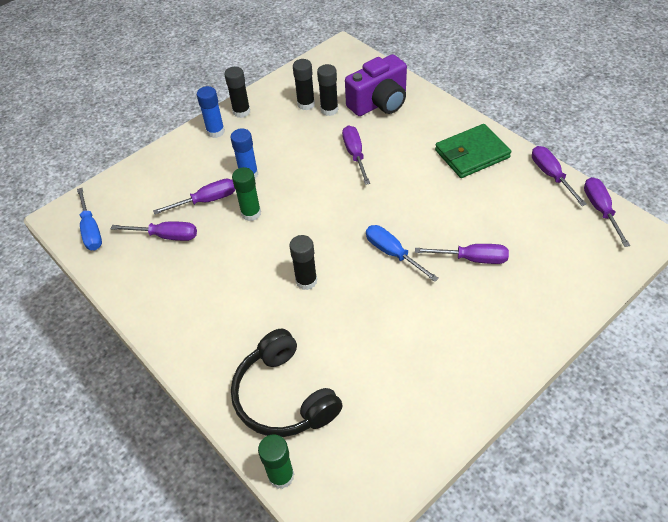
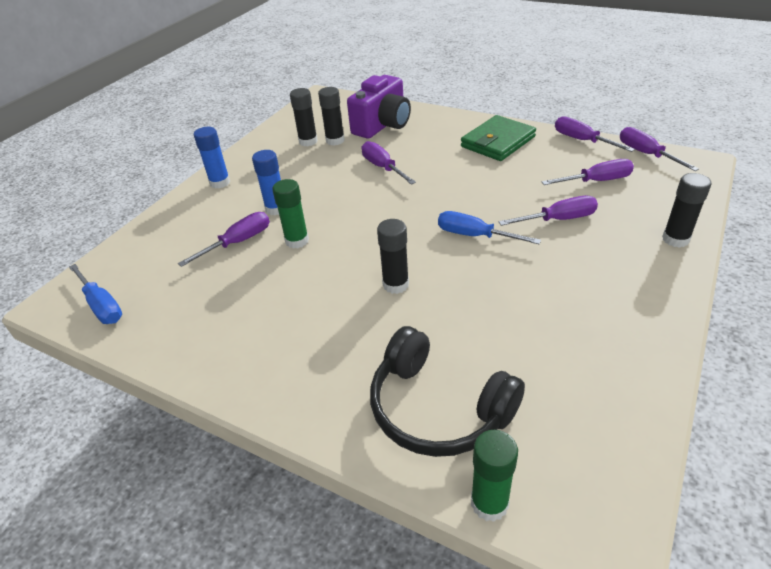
camera: 20 degrees left, 10 degrees down
(166, 236) = (203, 286): purple screwdriver -> purple screwdriver (596, 181)
(241, 112) = (241, 161): black glue stick -> black glue stick (675, 239)

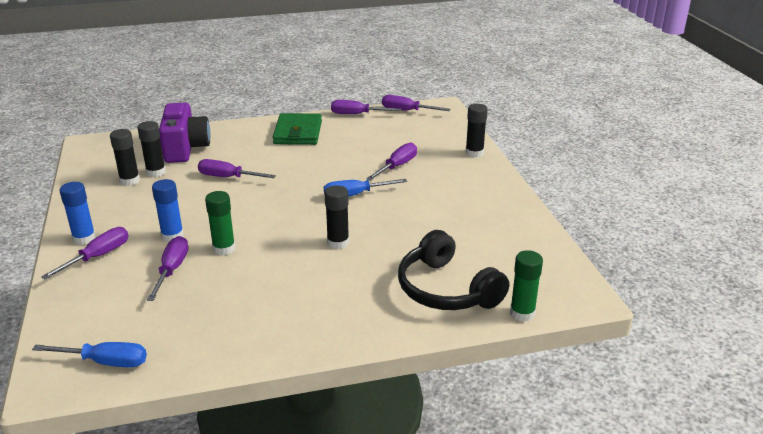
camera: 45 degrees left, 10 degrees down
(438, 408) = (446, 289): black headphones -> black headphones turned 60 degrees clockwise
(596, 181) = (394, 136): purple screwdriver -> purple screwdriver (98, 256)

